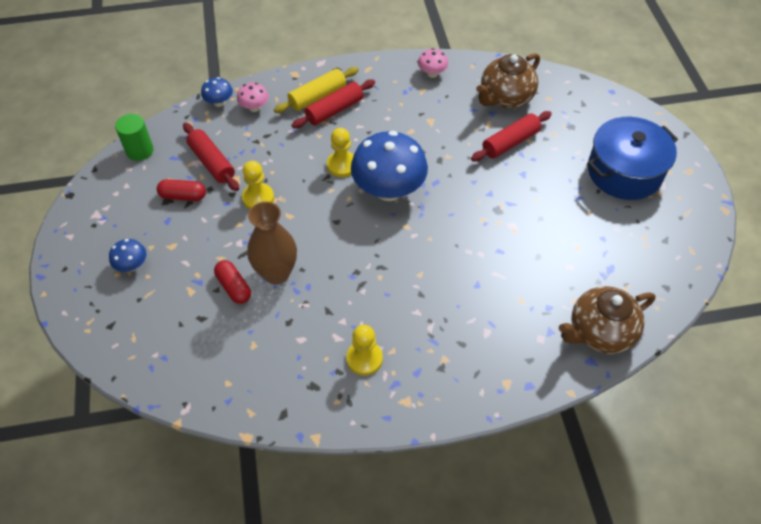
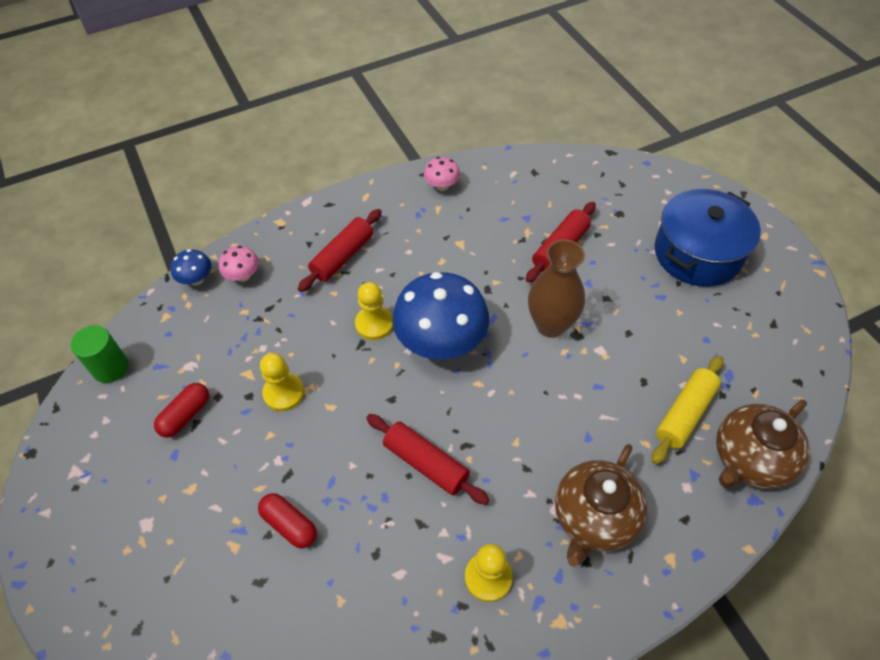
camera: 15 degrees left, 0 degrees up
(132, 265) = (144, 531): blue mushroom -> none
(183, 196) = (185, 415): red capsule -> red capsule turned 45 degrees counterclockwise
(212, 162) = (210, 360): red rolling pin -> red rolling pin (426, 463)
(276, 273) = (339, 490): brown vase -> brown vase (551, 325)
(317, 96) = (316, 244): yellow rolling pin -> yellow rolling pin (684, 414)
(505, 98) = (534, 196): brown teapot -> brown teapot (593, 518)

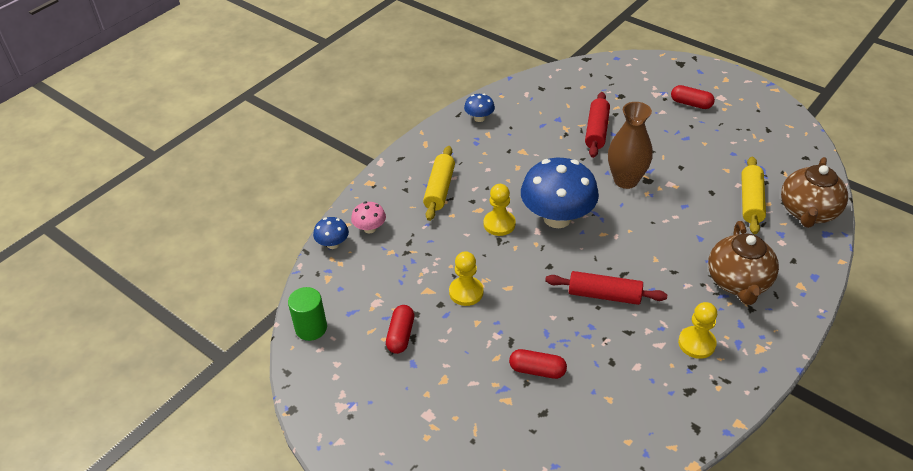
camera: 25 degrees left, 10 degrees down
(342, 256) = (439, 189): red rolling pin -> yellow rolling pin
(442, 186) = (479, 118): pink mushroom -> blue mushroom
(697, 253) = (691, 104): blue pot -> red capsule

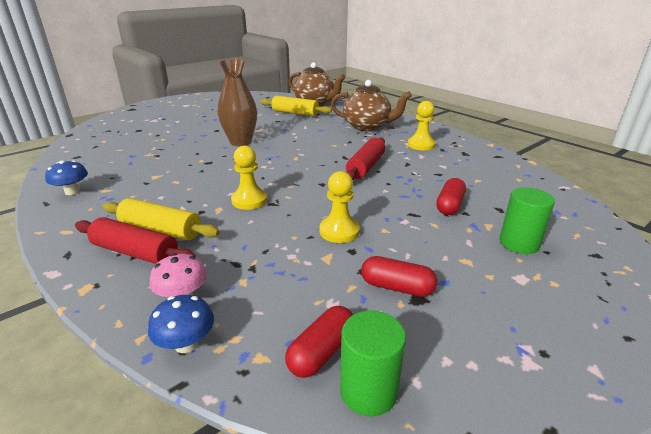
camera: 80 degrees left, 15 degrees down
(480, 420) = (519, 243): none -> green cylinder
(557, 218) = (263, 172): blue mushroom -> none
(596, 131) = (169, 143): red rolling pin -> red rolling pin (135, 252)
(691, 104) = (180, 112): red capsule -> red capsule (322, 352)

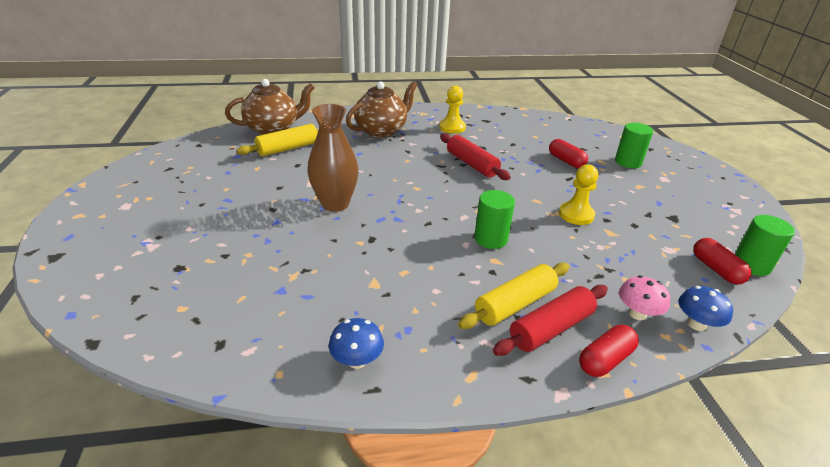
camera: 60 degrees left, 5 degrees up
(249, 200) = (491, 239): yellow pawn -> green cylinder
(397, 287) = (659, 220): red capsule -> red capsule (605, 360)

